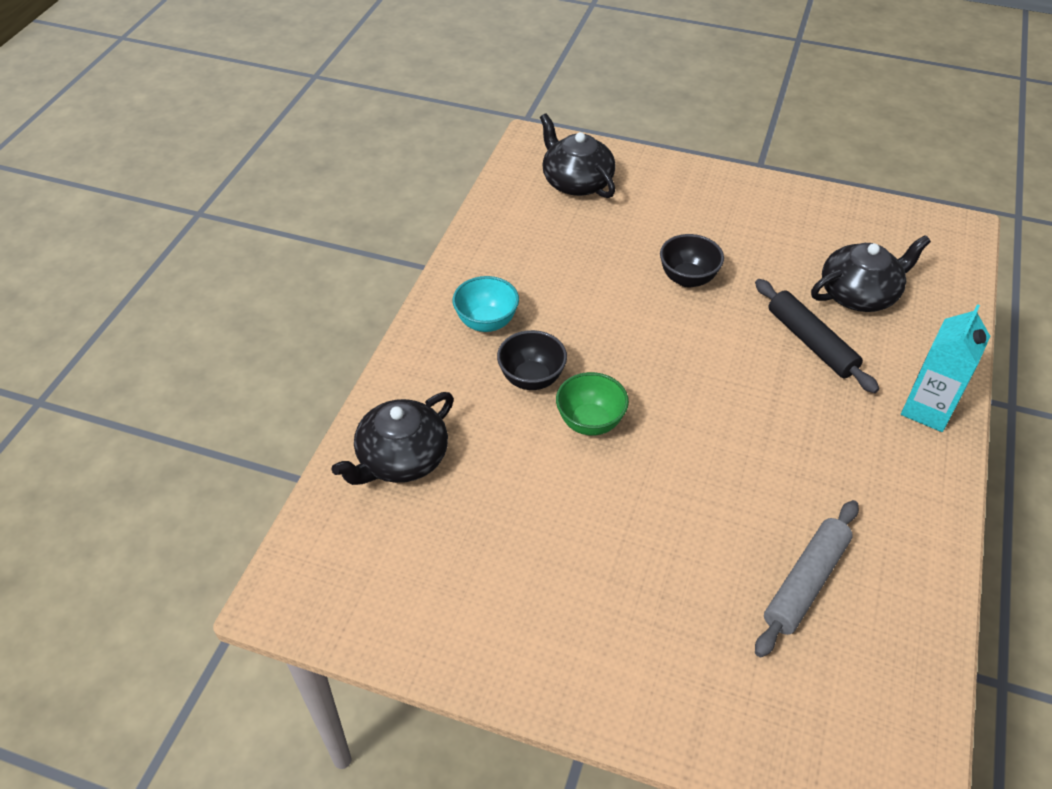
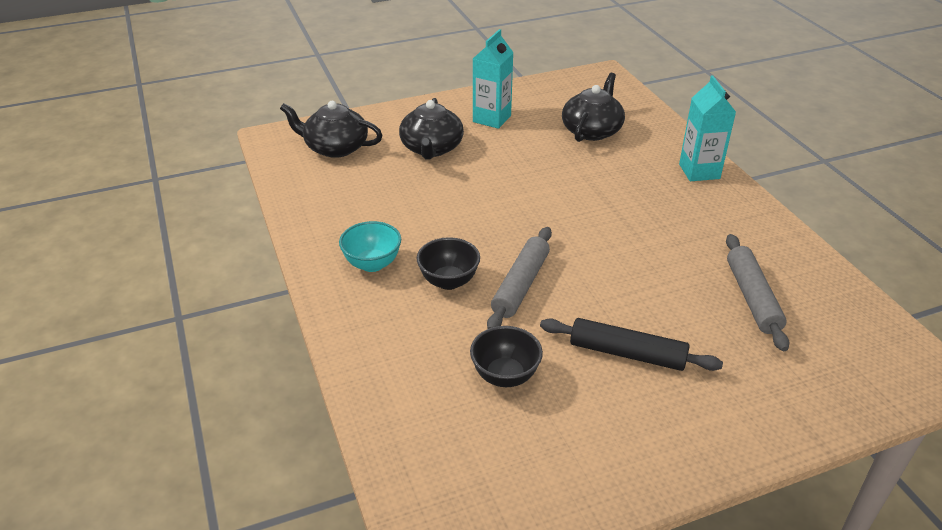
camera: 40 degrees left, 10 degrees down
(401, 458) = (413, 387): black teapot -> black teapot (431, 148)
(590, 422) = (521, 285): green bowl -> grey rolling pin
(688, 278) = (481, 170): black bowl -> black bowl (505, 376)
(763, 224) = (492, 119): none -> turquoise carton
(811, 342) = (597, 169): black rolling pin -> black rolling pin (627, 353)

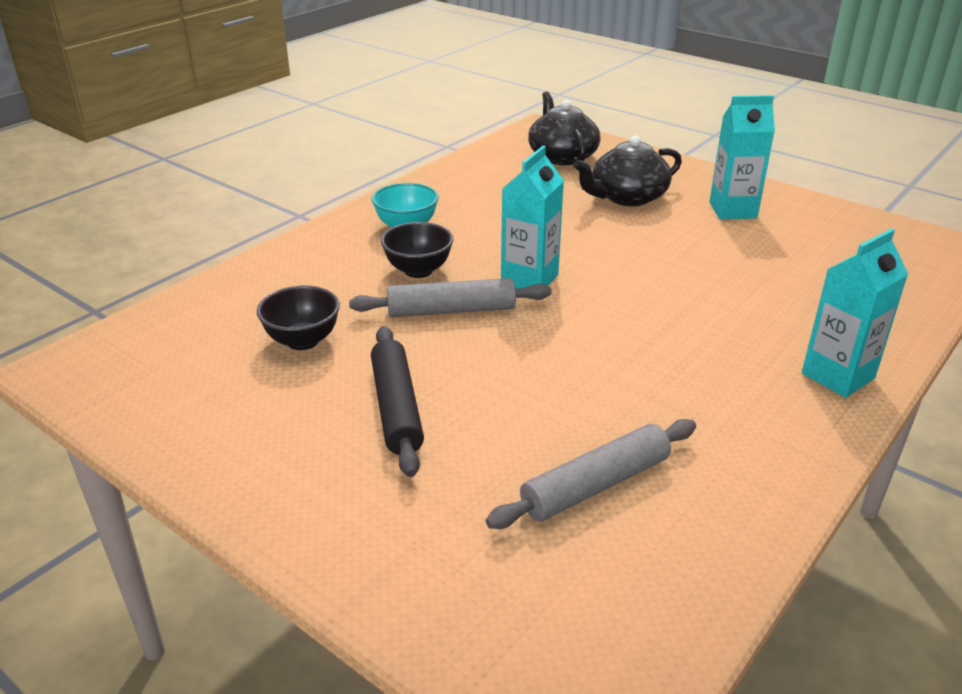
camera: 60 degrees right, 5 degrees down
(507, 234) = (529, 279): none -> turquoise carton
(592, 130) = (809, 274): black teapot -> none

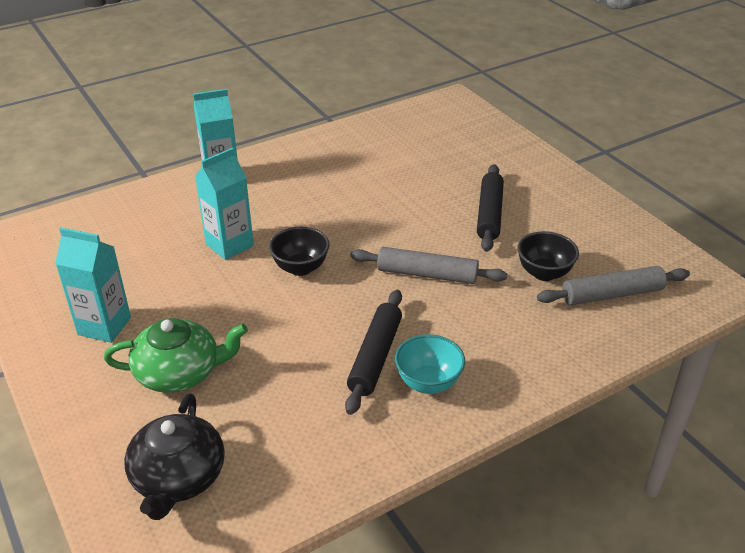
camera: 160 degrees left, 5 degrees up
(418, 270) = (437, 321): black bowl -> black bowl (300, 268)
(465, 234) = (375, 357): none -> black rolling pin
(529, 279) = (351, 289): turquoise carton -> turquoise carton (229, 245)
(595, 485) = (401, 158): grey rolling pin -> grey rolling pin (612, 294)
(627, 197) = (179, 372): black teapot -> green teapot

